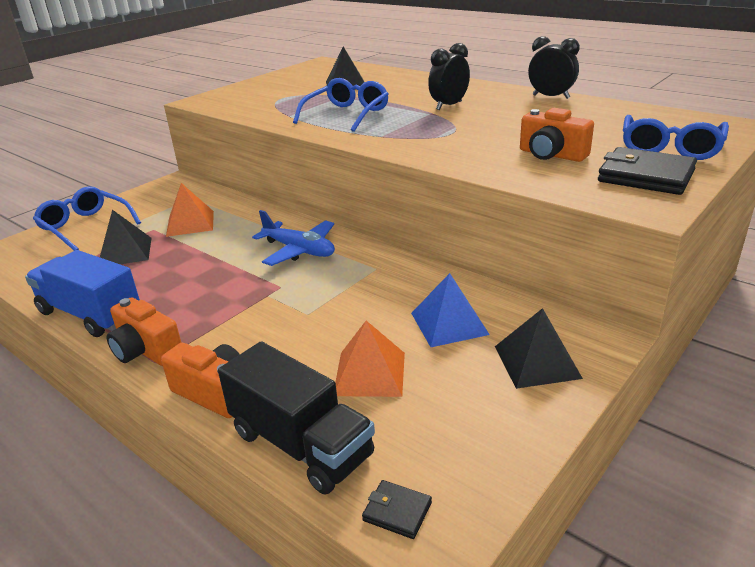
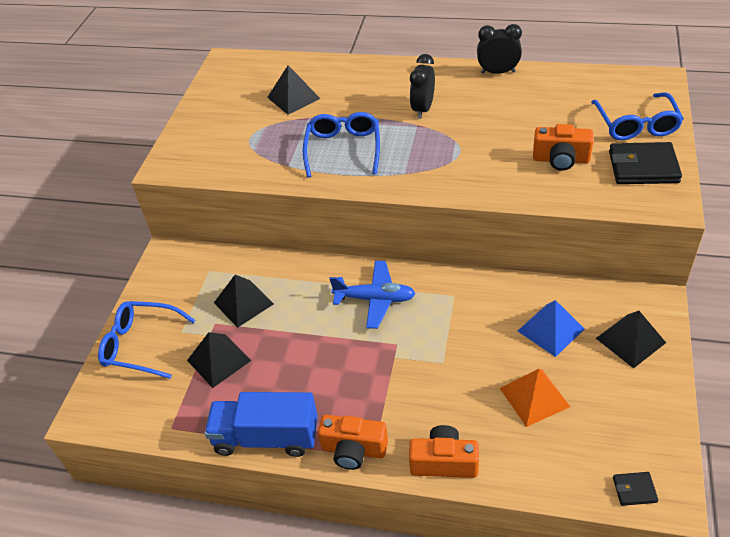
camera: 25 degrees left, 15 degrees up
(190, 223) = (243, 303): orange pyramid -> black pyramid
(301, 444) = (539, 473): black truck -> none

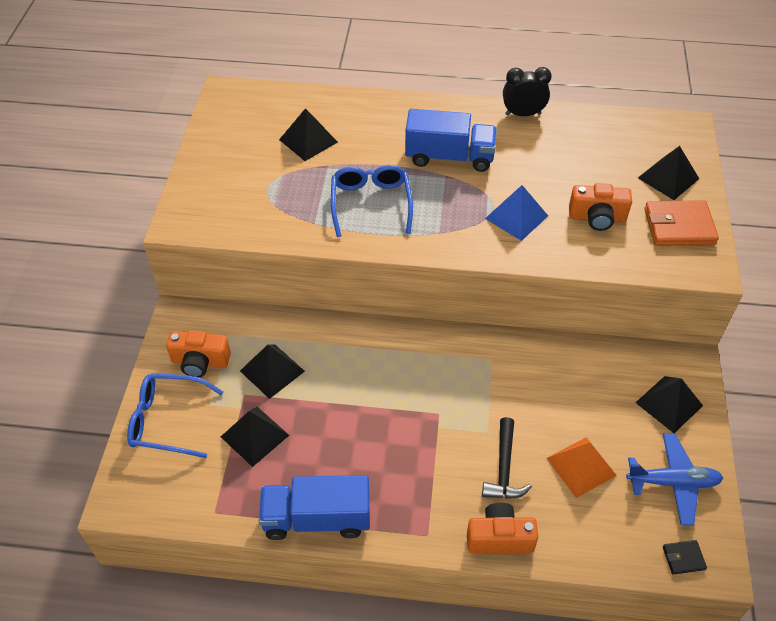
camera: 10 degrees left, 5 degrees up
(353, 450) = (408, 528): orange camera -> orange camera (200, 362)
(375, 299) = (410, 364): blue plane -> blue plane (673, 482)
(423, 109) = (449, 157): black clock -> blue truck
(456, 396) = (504, 468): none -> black hammer
(550, 330) = (591, 394): blue pyramid -> blue pyramid (516, 217)
(636, 124) = (668, 178): blue glasses -> black pyramid
(643, 167) = (679, 226): black wallet -> orange wallet

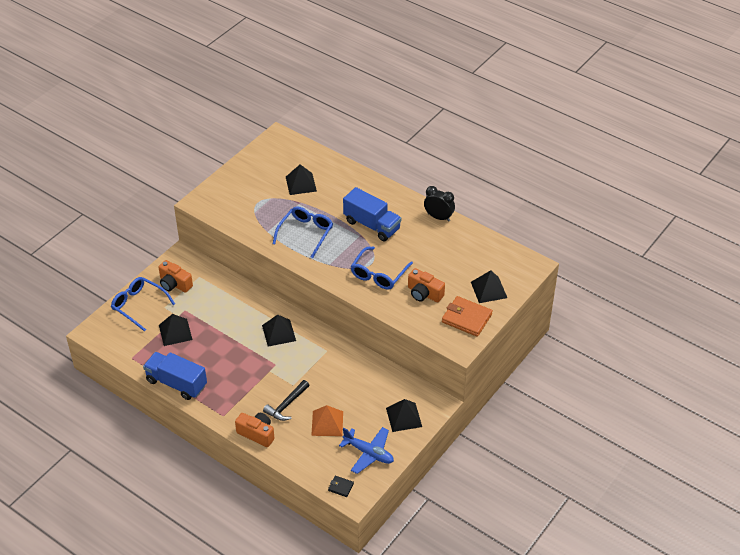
camera: 30 degrees right, 5 degrees down
(272, 371) = (207, 305): black pyramid -> black pyramid (279, 333)
(516, 217) = (379, 274): blue pyramid -> blue glasses

